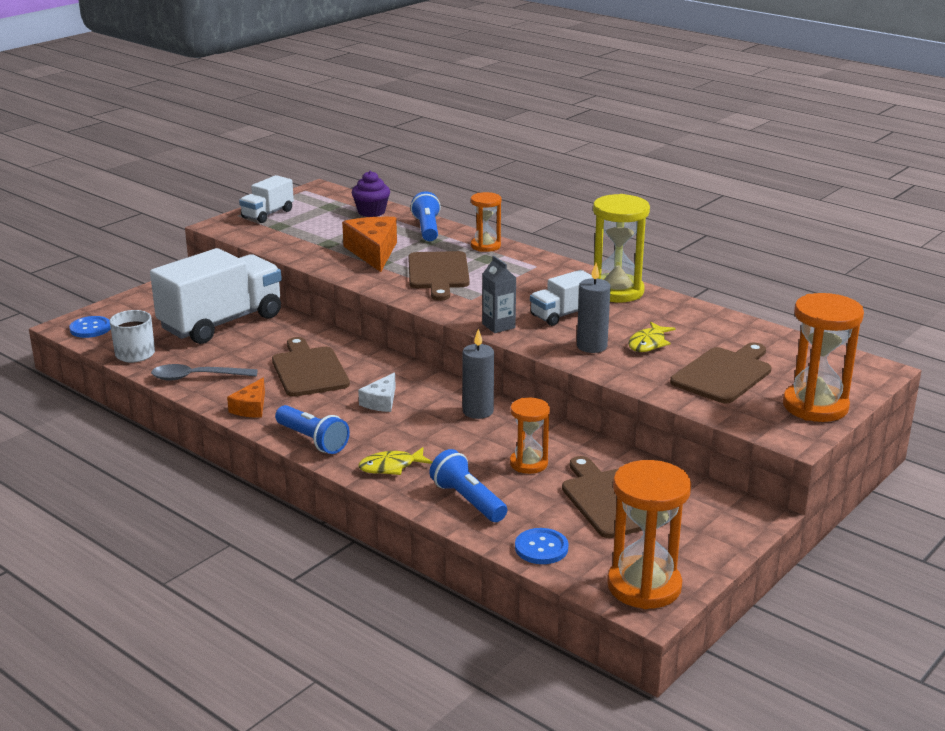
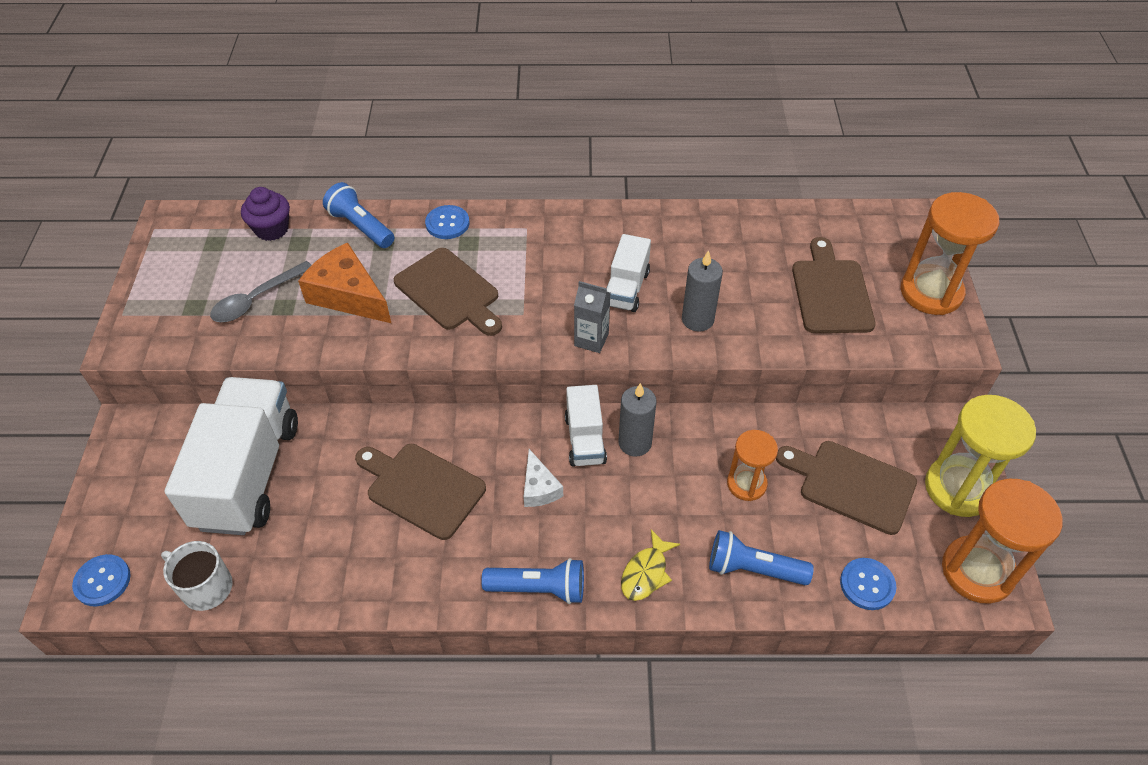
camera: 40 degrees left, 25 degrees up
(197, 377) = (319, 577): grey spoon -> grey spoon (256, 299)
(251, 408) = (428, 584): orange cheese -> none
(267, 214) = (157, 294): white truck -> white truck (585, 439)
(485, 246) = (447, 223): orange hourglass -> blue button
(616, 291) = (633, 227): yellow hourglass -> yellow hourglass (958, 488)
(648, 343) = (735, 286): yellow fish -> none

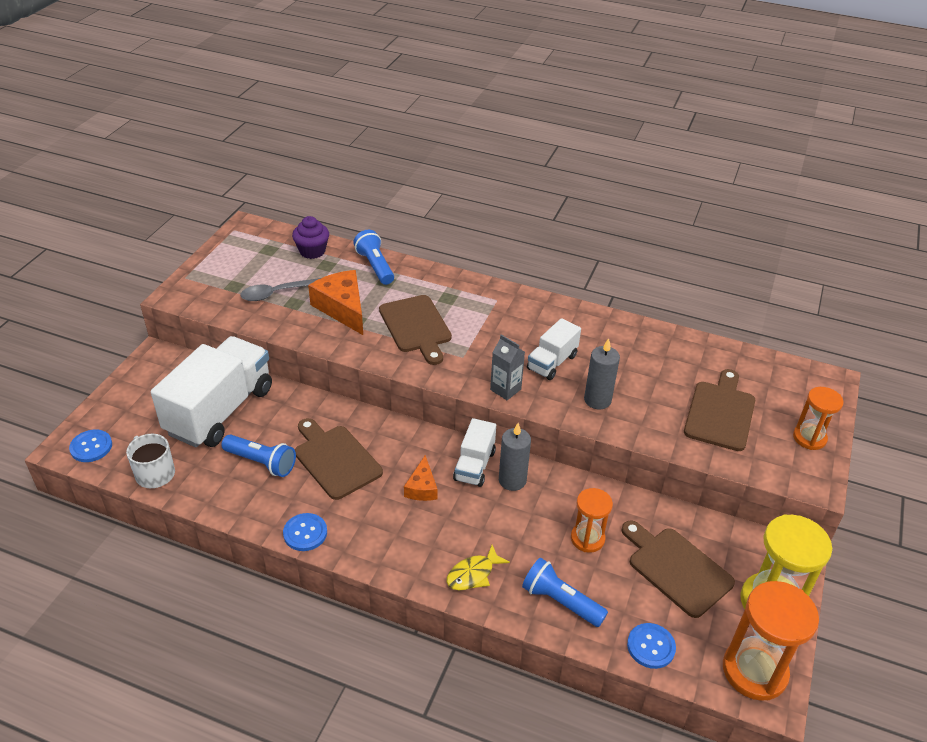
camera: 20 degrees right, 10 degrees down
(447, 223) = (439, 281): blue button -> blue button (305, 533)
(539, 488) = (422, 487): white cheese -> orange cheese
(539, 588) = (385, 556): blue flashlight -> blue flashlight (261, 462)
(931, 292) = (809, 438): orange hourglass -> orange hourglass, size x0.60

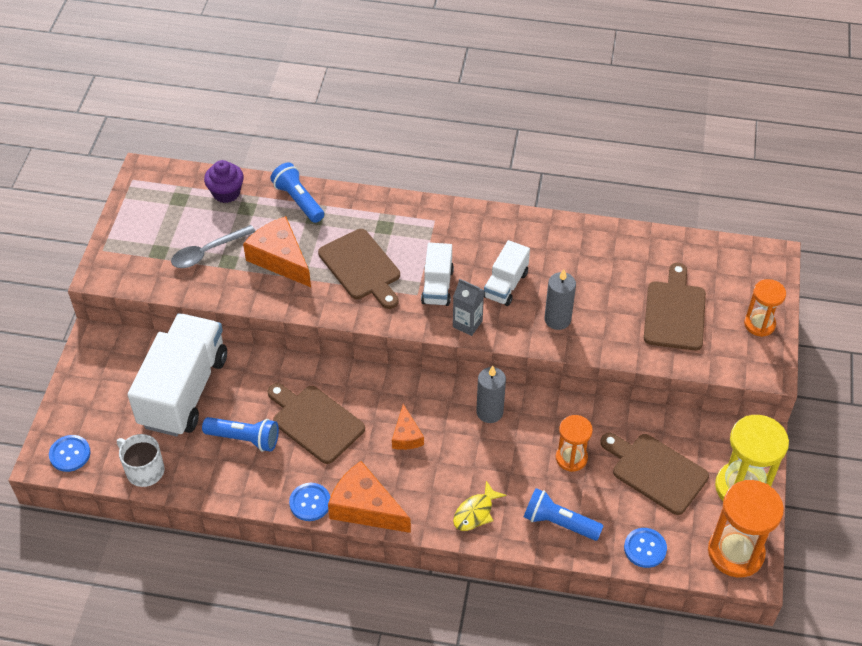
camera: 10 degrees left, 10 degrees up
(360, 548) = (365, 507): none -> orange cheese
(474, 465) = (450, 403): white truck -> white truck (437, 286)

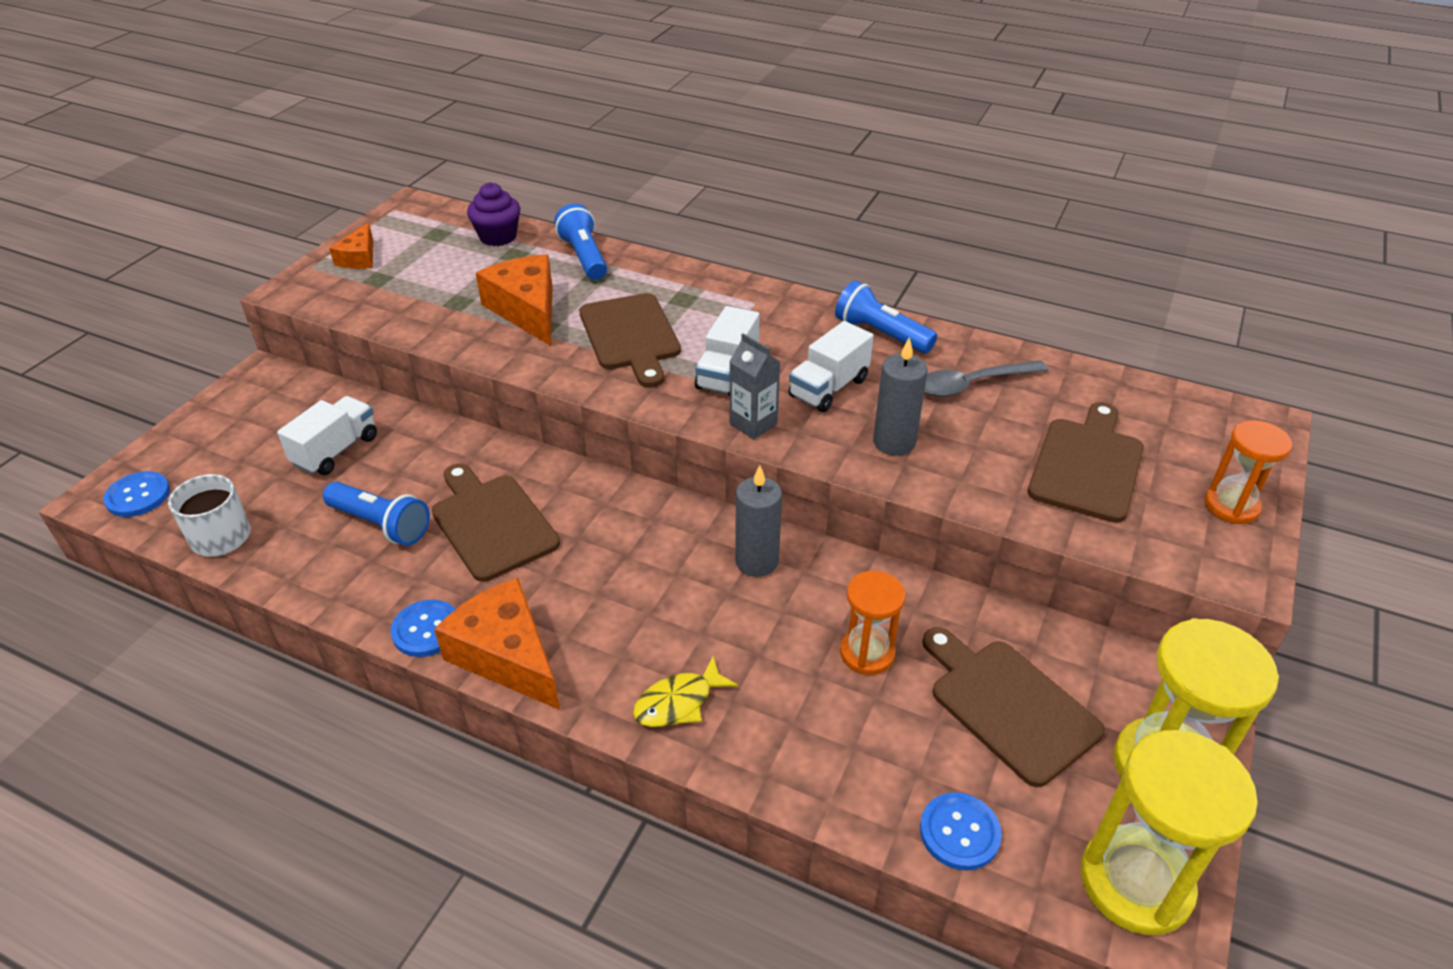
camera: 15 degrees right, 10 degrees down
(184, 390) = (336, 451): white truck -> white truck, size x0.50
(207, 252) = (438, 289): grey spoon -> grey spoon (972, 384)
(406, 436) = (616, 568): orange cheese -> orange cheese (359, 258)
(559, 523) = (815, 751): blue flashlight -> blue flashlight (881, 334)
(735, 552) = (1135, 882): orange hourglass -> yellow hourglass

